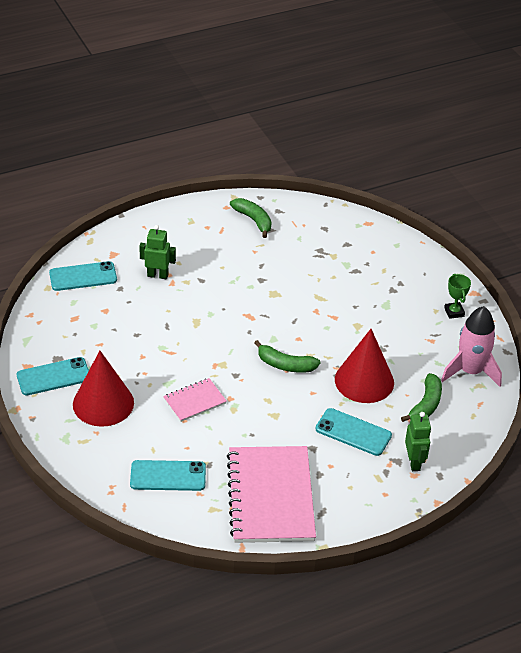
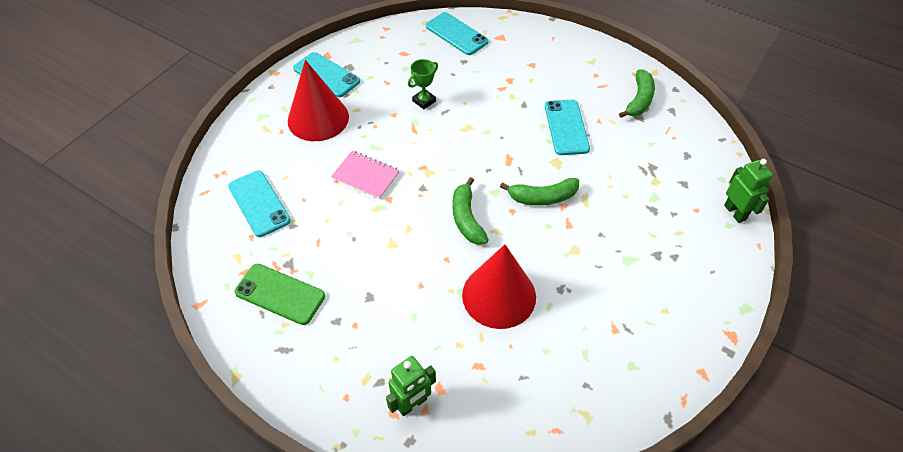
camera: 60 degrees right, 10 degrees up
(157, 275) = (502, 75): green robot -> green robot (735, 212)
(270, 496) = (280, 294): pink notebook -> green phone
(353, 432) = (416, 322): turquoise phone -> turquoise phone (566, 127)
(426, 404) = (510, 372): green banana -> green banana (542, 197)
(454, 312) = (680, 330): green trophy -> green trophy (424, 101)
(470, 371) = (600, 394): pink rocket -> none

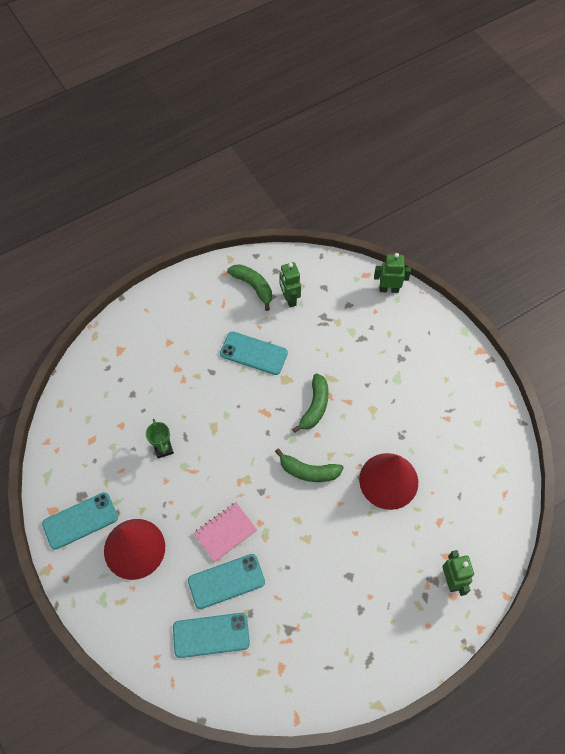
camera: 65 degrees left, 10 degrees up
(280, 294) = (316, 646): green phone -> none
(456, 34) = (93, 384): turquoise phone -> turquoise phone (226, 581)
(649, 132) = (289, 299): none -> green robot

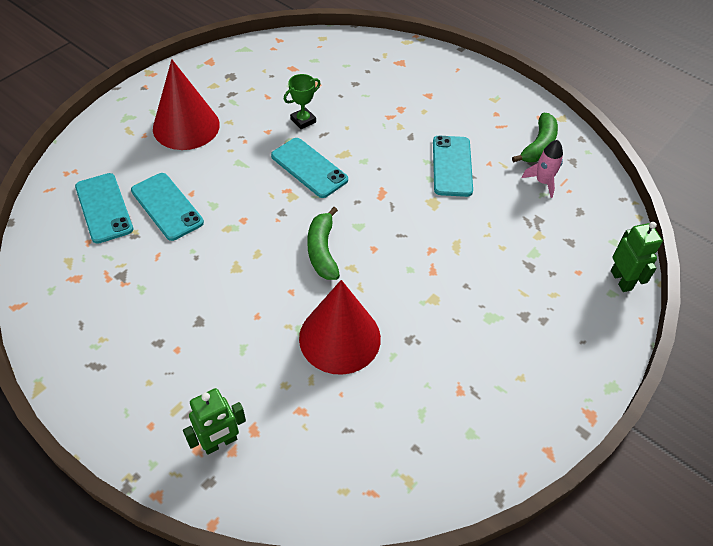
camera: 70 degrees right, 10 degrees down
(80, 520) = (205, 82): turquoise phone -> turquoise phone (309, 168)
(225, 532) = (223, 192): pink notebook -> none
(289, 299) = (543, 182): green robot -> pink rocket
(315, 406) = (410, 238): green banana -> none

